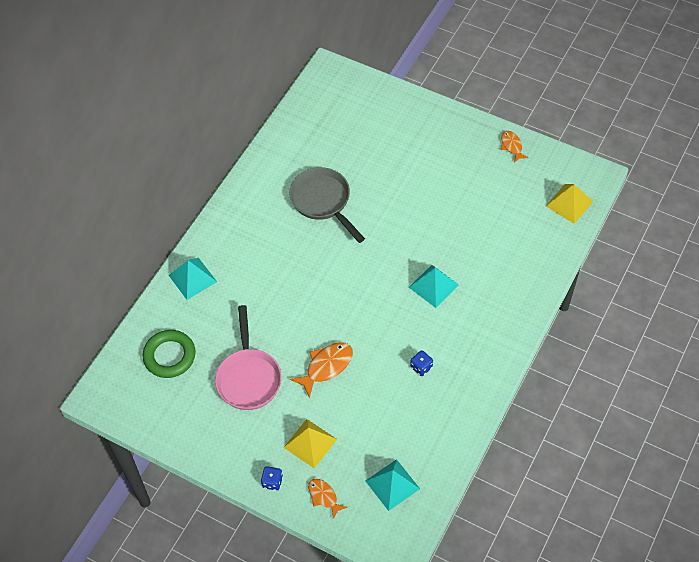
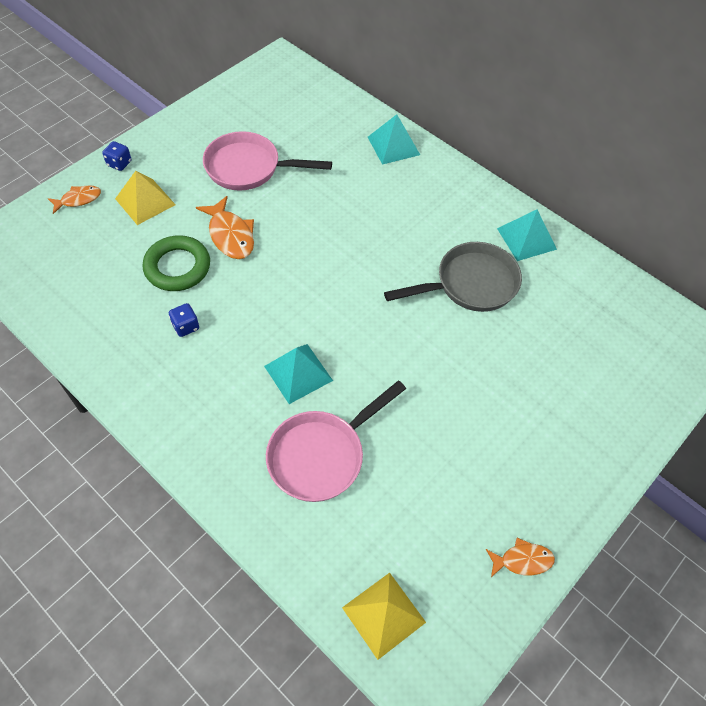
camera: 100 degrees right, 0 degrees up
(169, 356) = (303, 113): green ring -> green ring (177, 267)
(392, 484) = (55, 260): turquoise pyramid -> turquoise pyramid (526, 238)
(487, 256) = (322, 455): none -> pink pan

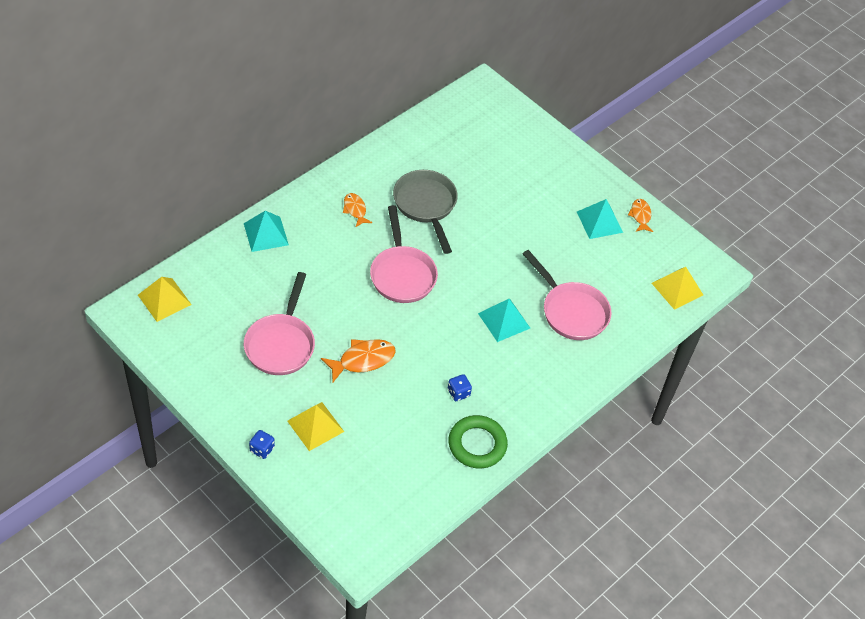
camera: 90 degrees left, 5 degrees down
(78, 199) = (307, 481): orange fish -> orange fish (355, 210)
(177, 267) = (396, 399): green ring -> green ring (477, 444)
(296, 82) = (164, 299): none -> yellow pyramid
(357, 265) = (402, 274): none -> pink pan
(526, 238) = (383, 163): turquoise pyramid -> turquoise pyramid (599, 222)

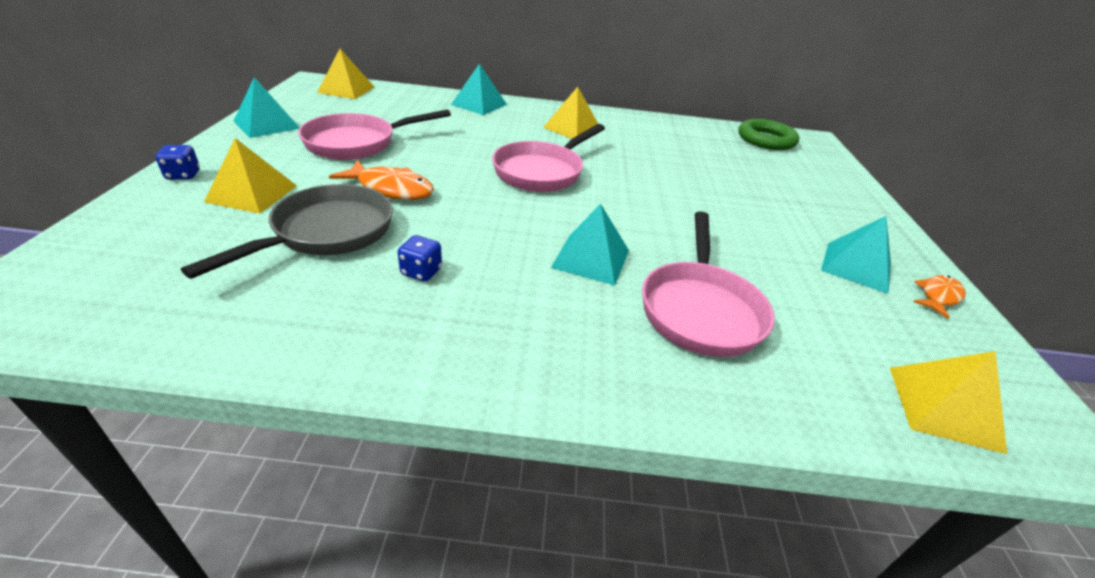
camera: 50 degrees right, 15 degrees down
(205, 379) = (266, 124): none -> turquoise pyramid
(355, 210) = (572, 128): orange fish -> yellow pyramid
(426, 206) = (643, 156): grey pan -> grey pan (326, 233)
(477, 444) = (336, 331): green ring -> green ring (766, 140)

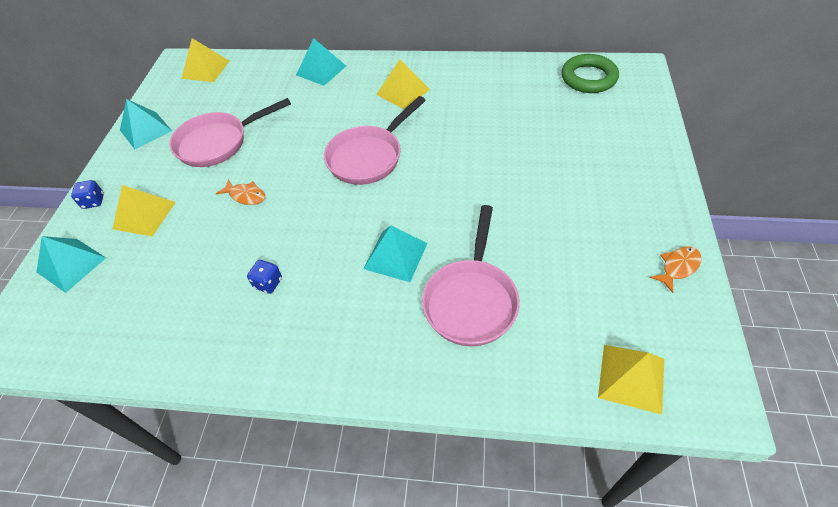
camera: 10 degrees right, 15 degrees up
(326, 233) = (200, 251): grey pan -> none
(391, 189) = (246, 196): orange fish -> orange fish, size x0.63
(856, 266) = (617, 240): turquoise pyramid -> turquoise pyramid (71, 264)

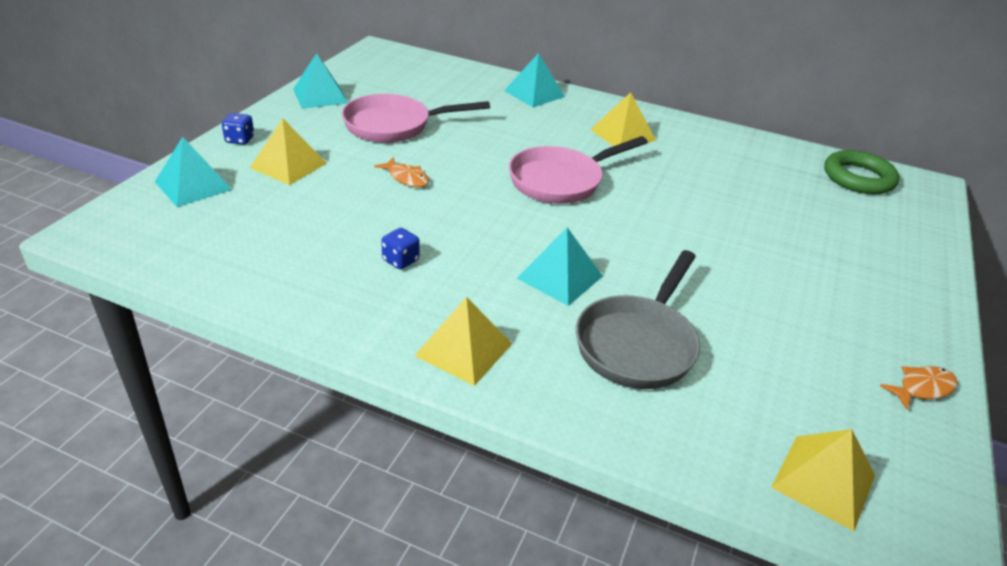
camera: 10 degrees right, 15 degrees down
(205, 69) = (405, 62): yellow pyramid -> yellow pyramid (463, 349)
(471, 300) = (638, 344): pink pan -> grey pan

